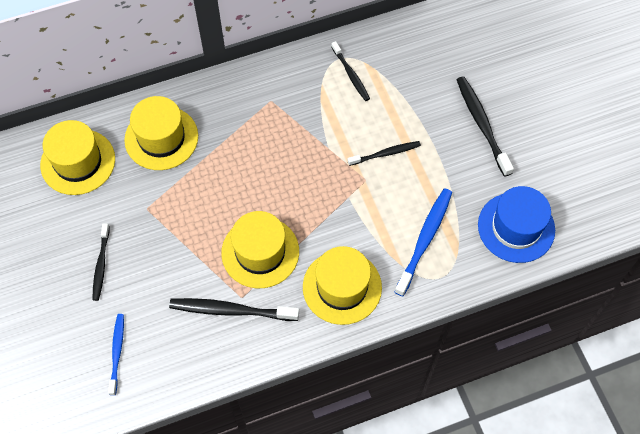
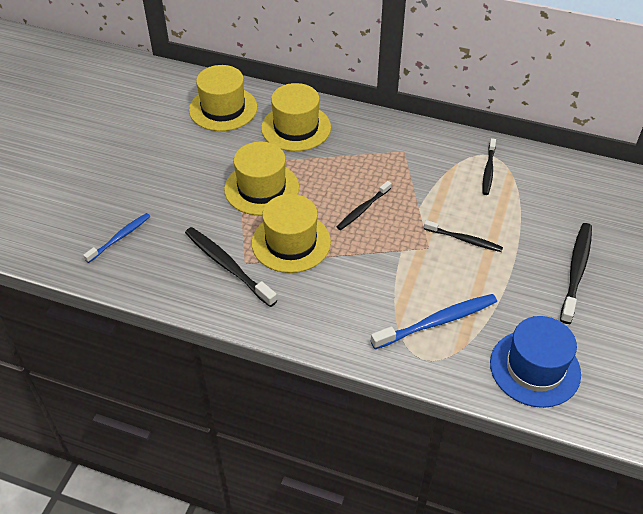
camera: 40 degrees right, 15 degrees down
(101, 265) = (170, 178): black toothbrush -> black toothbrush (363, 209)
(342, 287) = (330, 308): yellow hat -> yellow hat (261, 188)

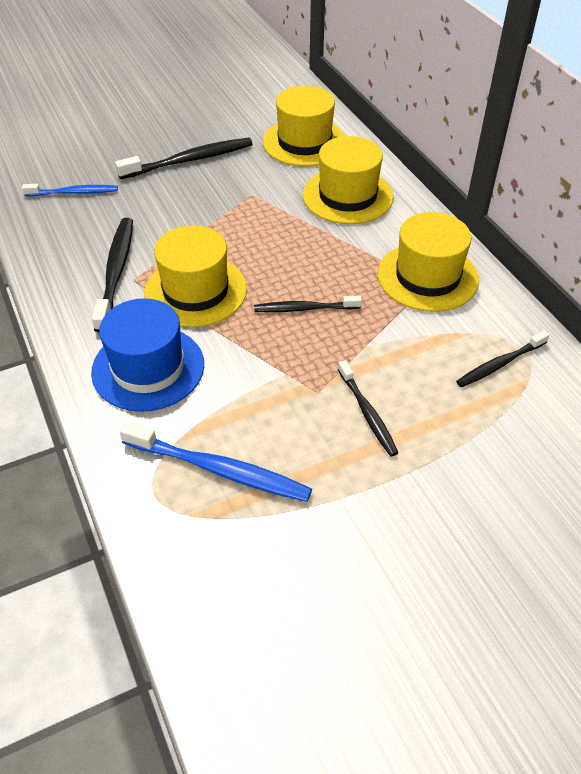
camera: 45 degrees right, 0 degrees up
(261, 188) = (239, 228): yellow hat -> yellow hat (427, 277)
(535, 368) = (249, 608): blue hat -> blue hat (148, 368)
(576, 271) = (455, 549): black toothbrush -> black toothbrush (189, 160)

